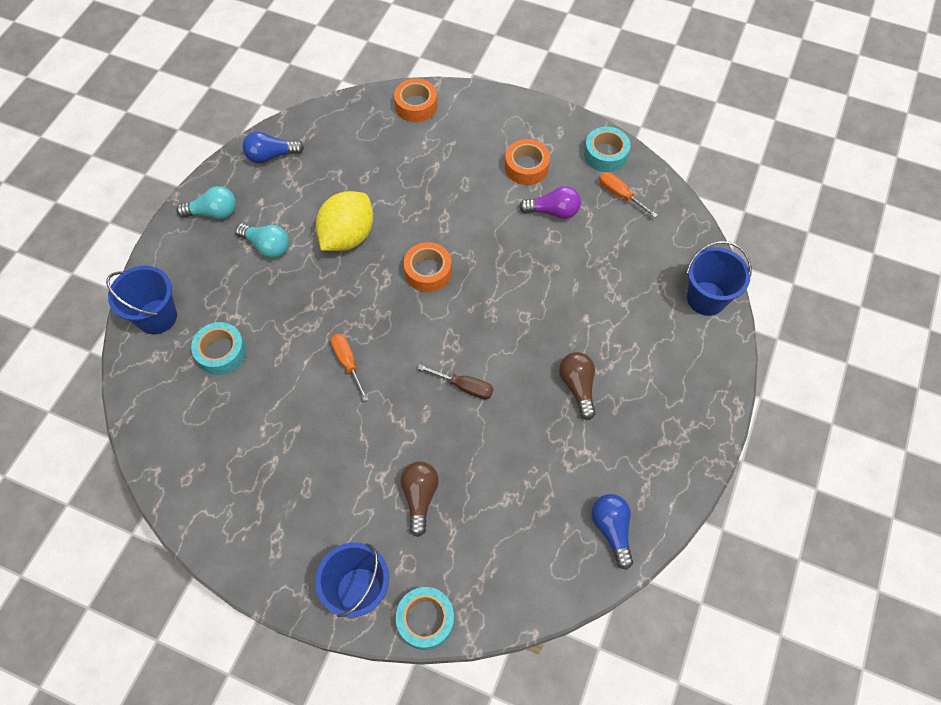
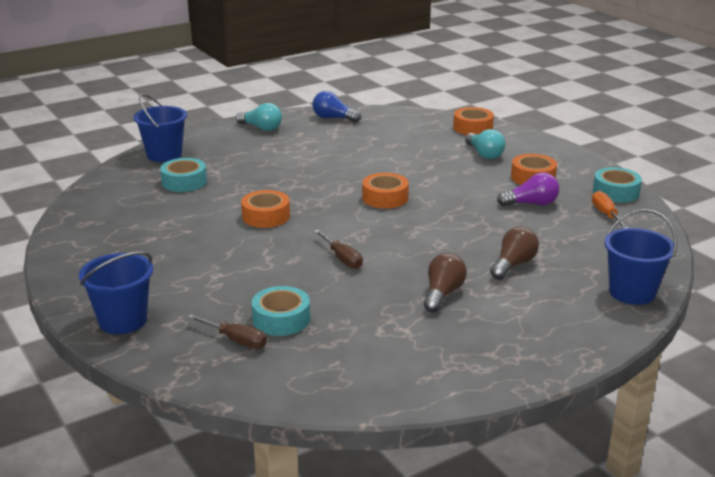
camera: 35 degrees right, 35 degrees down
(267, 246) = (279, 151): turquoise light bulb -> turquoise light bulb (484, 154)
(348, 236) = (343, 164): yellow lemon -> none
(348, 363) = (266, 216): orange screwdriver -> orange tape
(420, 497) = (232, 296): brown light bulb -> brown light bulb (513, 265)
(425, 620) = (150, 358): turquoise tape -> turquoise tape (281, 319)
(472, 552) = (235, 340): none -> brown screwdriver
(553, 211) = (531, 204): purple light bulb -> purple light bulb turned 45 degrees counterclockwise
(611, 530) = (375, 381): blue light bulb -> none

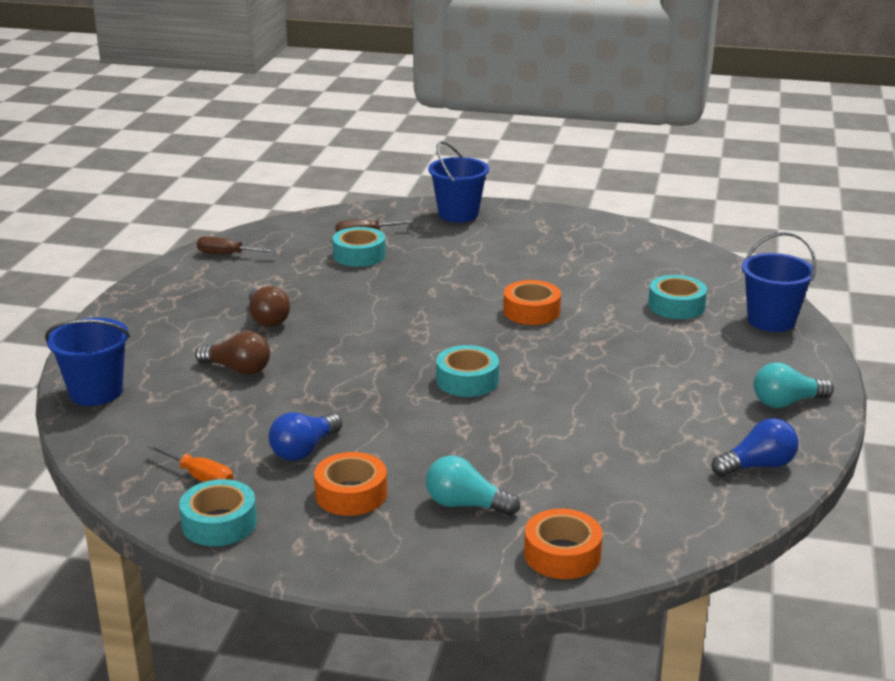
camera: 135 degrees right, 0 degrees up
(342, 258) = (395, 308): brown screwdriver -> brown screwdriver (227, 254)
(385, 198) = (467, 380): orange tape -> turquoise tape
(513, 265) = (238, 369): brown light bulb -> brown light bulb turned 60 degrees counterclockwise
(531, 204) = (304, 450): purple light bulb -> blue light bulb

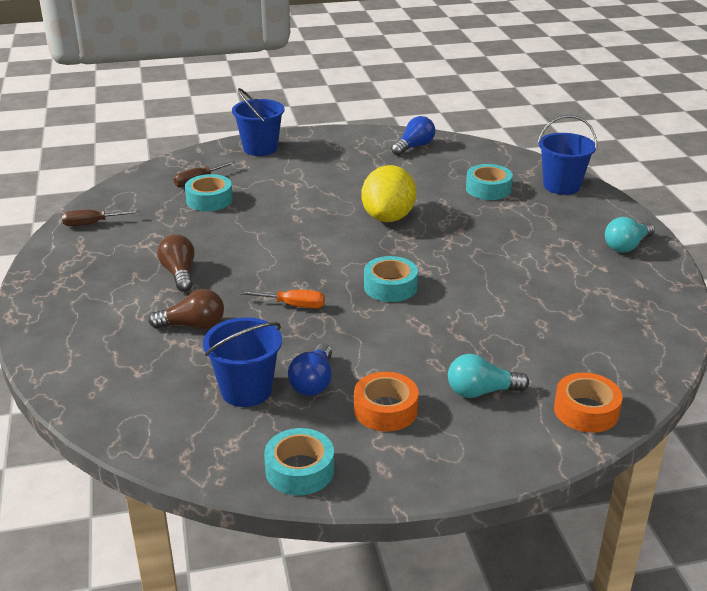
camera: 25 degrees left, 5 degrees up
(96, 392) = (80, 381): blue bucket -> blue bucket (246, 390)
(199, 477) = (245, 433): orange screwdriver -> orange screwdriver (292, 305)
(267, 319) = (179, 274): brown light bulb -> brown light bulb turned 150 degrees counterclockwise
(531, 311) = (388, 217): orange tape -> yellow lemon
(757, 466) = (651, 300): blue light bulb -> blue light bulb (414, 147)

